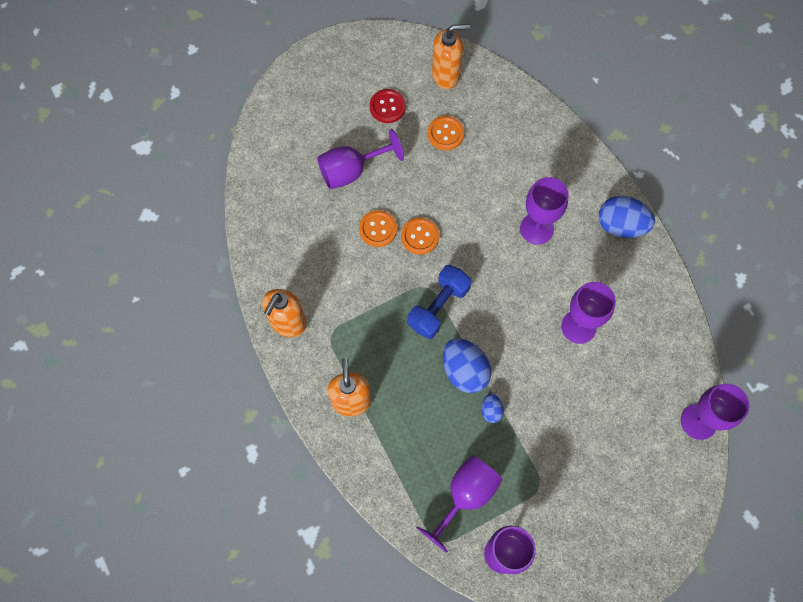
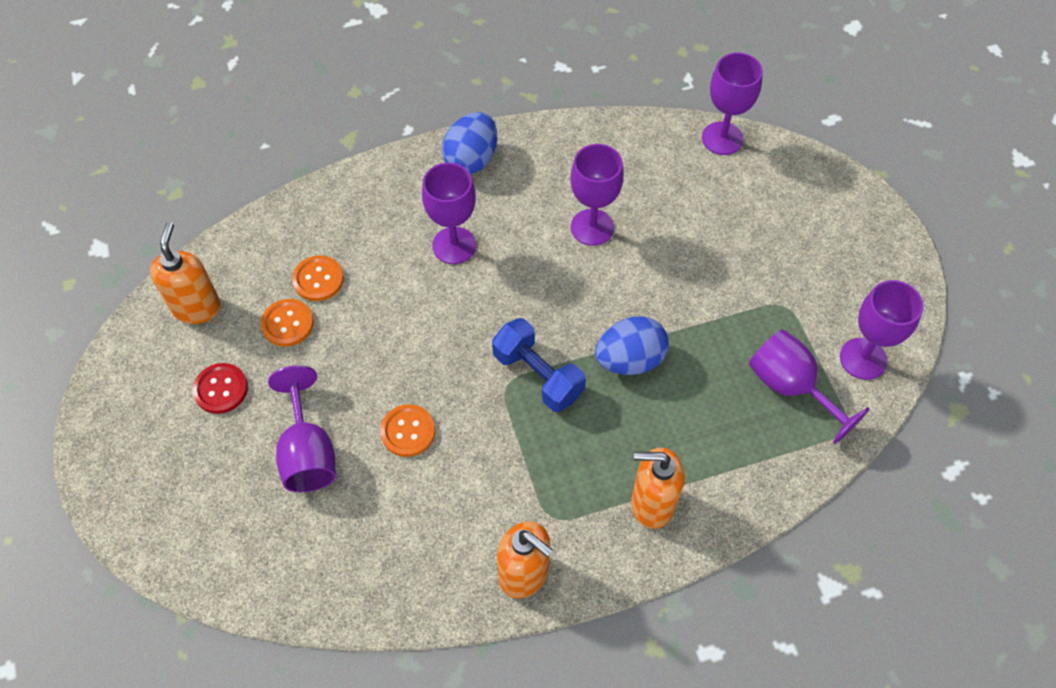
camera: 80 degrees left, 10 degrees down
(420, 236) = (432, 381): orange button -> orange button (318, 279)
(491, 410) = (685, 339): blue egg -> none

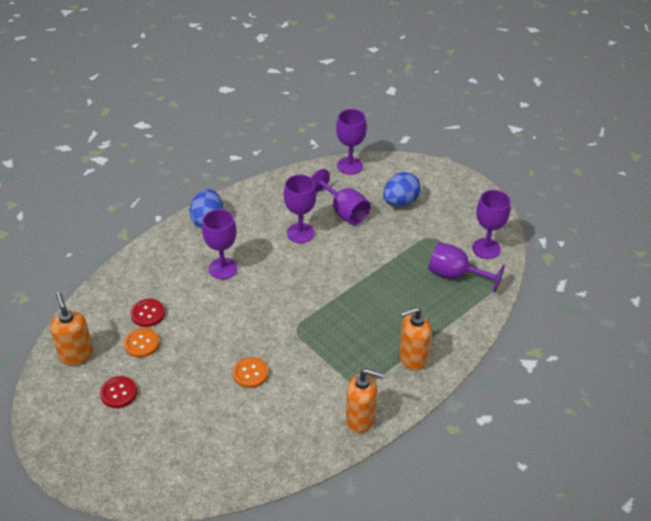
camera: 25 degrees left, 15 degrees down
(308, 452) = (194, 406): purple goblet -> purple goblet (344, 211)
(318, 279) = (148, 314): orange button -> red button
(538, 375) = (311, 318): blue dumbbell -> none
(630, 360) = (360, 292): blue egg -> blue egg (400, 202)

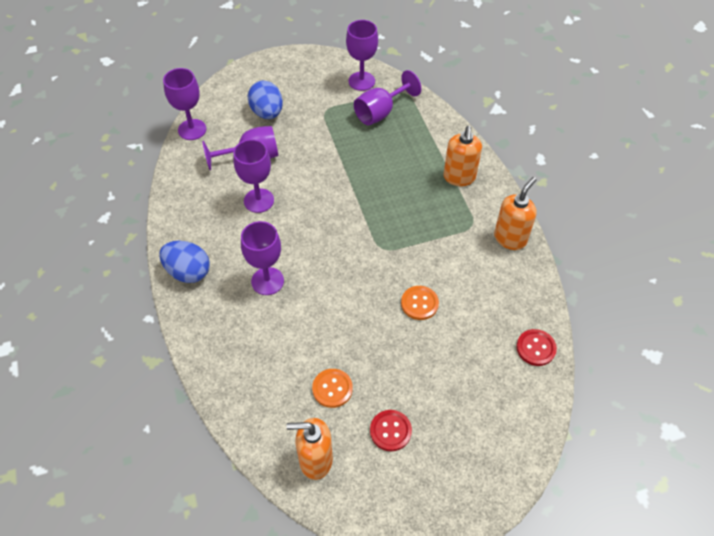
camera: 65 degrees left, 10 degrees up
(148, 314) = (292, 370): red button -> red button (535, 348)

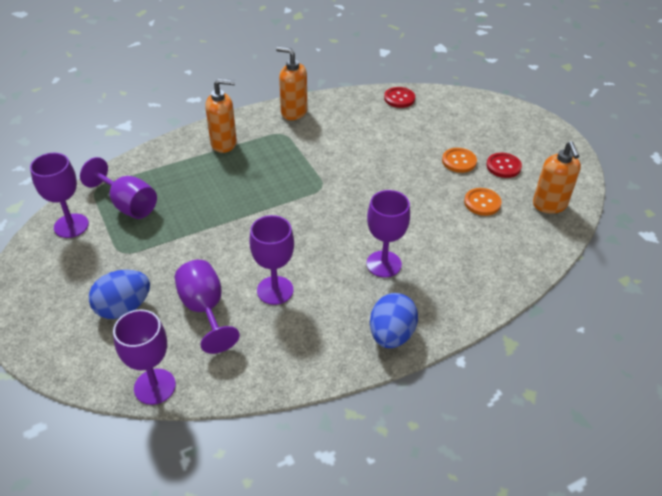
camera: 100 degrees left, 10 degrees down
(419, 303) = (377, 159): orange button -> orange button (459, 161)

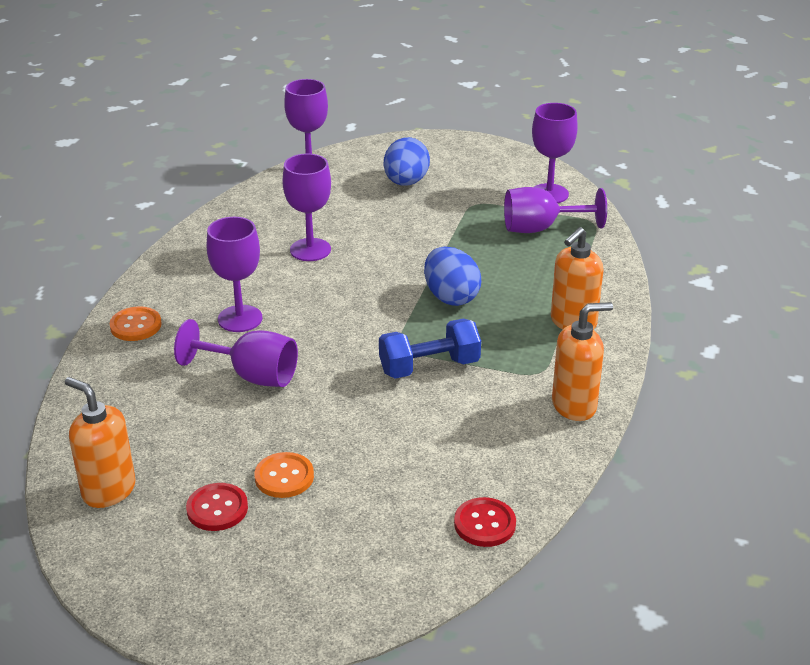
camera: 135 degrees right, 10 degrees down
(205, 309) = (345, 212): purple goblet -> purple goblet (251, 375)
(325, 167) = (429, 367): none -> blue dumbbell
(391, 335) = (170, 277): blue egg -> blue egg (451, 297)
(482, 203) = (199, 440): orange button -> orange button (136, 325)

